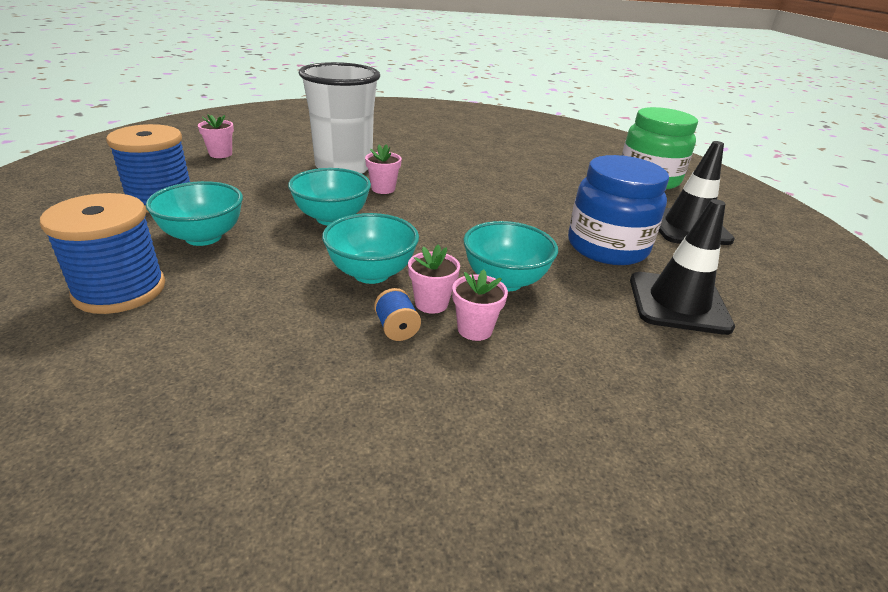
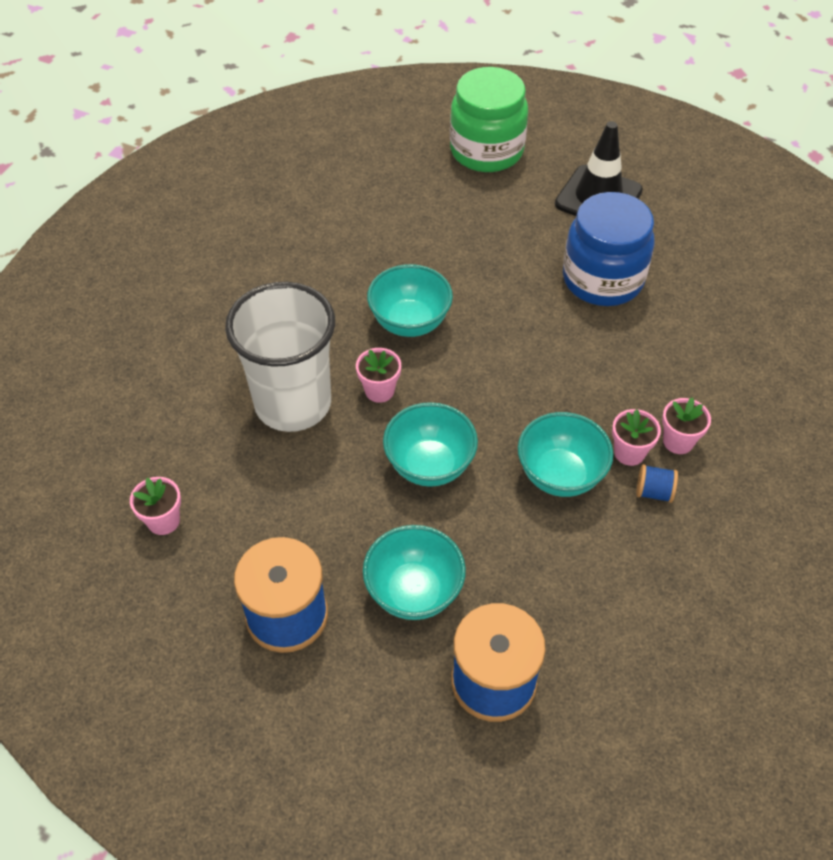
camera: 55 degrees left, 20 degrees up
(504, 281) = (620, 385): turquoise bowl -> turquoise bowl (410, 322)
(678, 303) = (705, 292): black traffic cone -> none

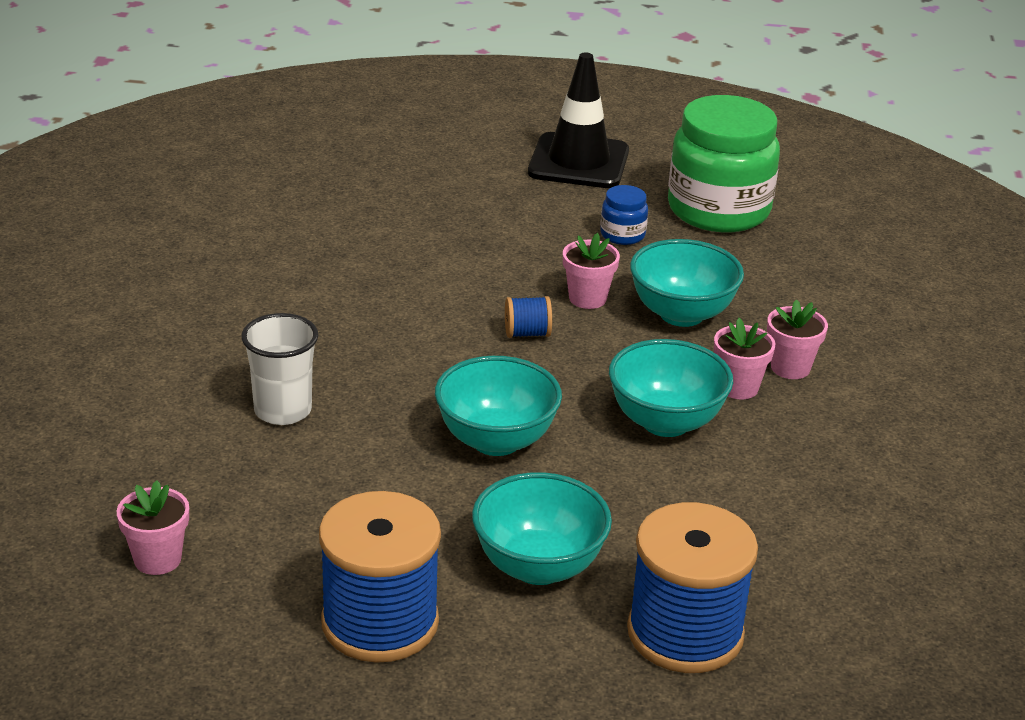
camera: 20 degrees left, 20 degrees down
(293, 403) = (283, 410): white cup -> white cup, size x0.53
(379, 390) = (393, 380): pink flower pot -> pink flower pot (587, 298)
(410, 322) = (400, 308): turquoise bowl -> turquoise bowl (681, 314)
(486, 151) = (417, 136): green jar -> green jar (718, 210)
(602, 279) = (622, 235): blue jar -> blue jar, size x0.43
(654, 492) = (786, 418): blue spool -> blue spool (527, 333)

